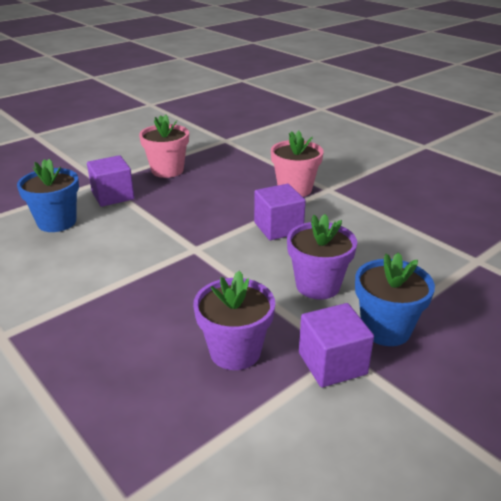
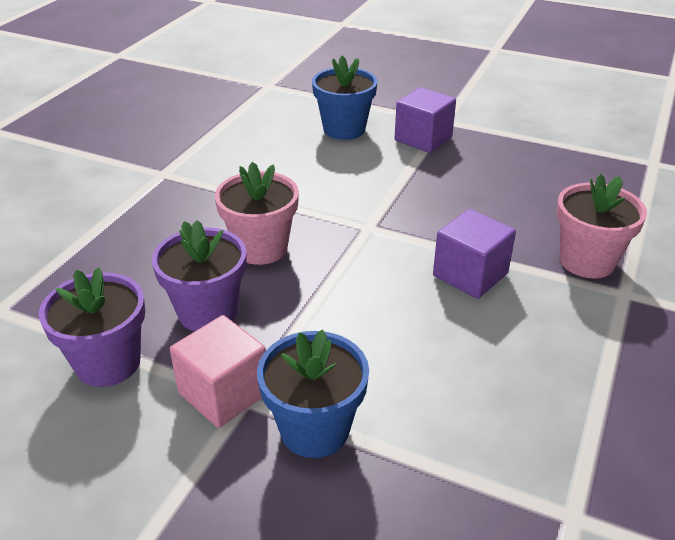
camera: 65 degrees right, 5 degrees up
(167, 170) = (517, 150): pink flower pot -> pink flower pot (261, 248)
(318, 285) = (367, 343): purple flower pot -> purple flower pot (108, 363)
(332, 363) = (224, 393): purple cube -> pink cube

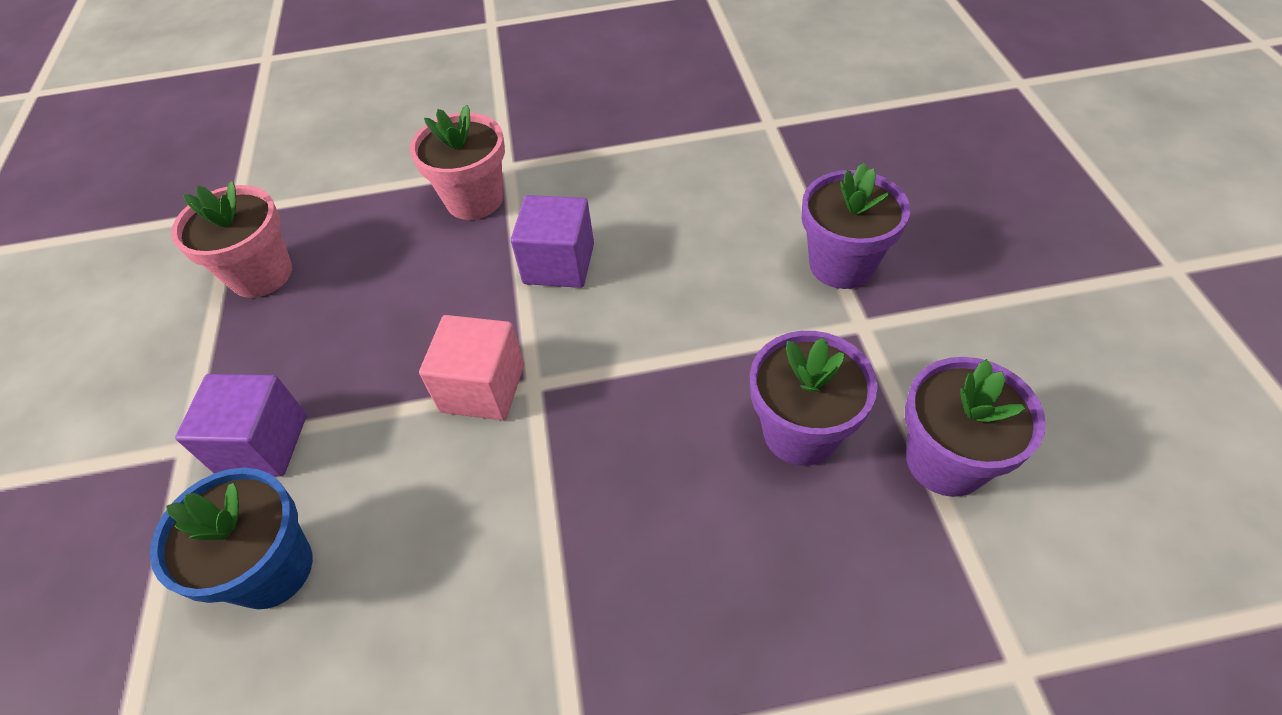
camera: 120 degrees left, 15 degrees up
(224, 393) = (874, 343): pink cube -> pink cube (482, 388)
(261, 248) = (656, 462): pink flower pot -> pink flower pot (261, 274)
(314, 429) = (841, 264): blue flower pot -> purple flower pot

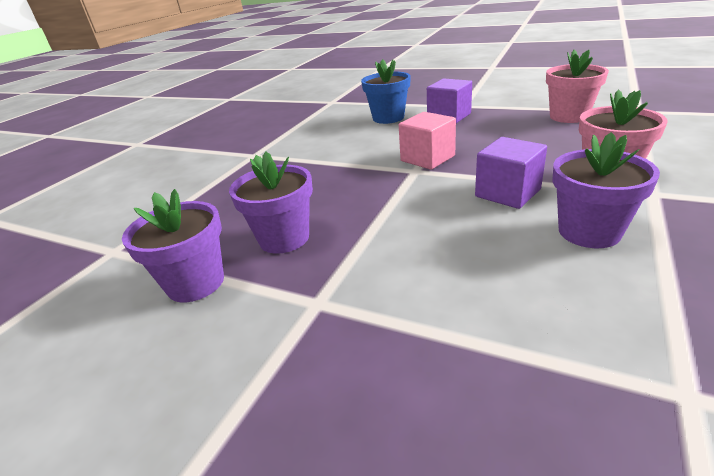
camera: 125 degrees right, 20 degrees down
(841, 264) = (384, 324): purple flower pot -> purple flower pot (589, 232)

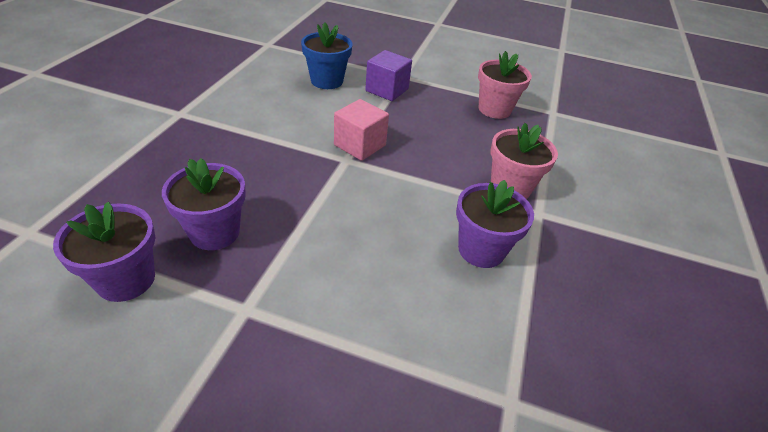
camera: 15 degrees left, 10 degrees up
(507, 193) = (425, 199): purple cube -> none

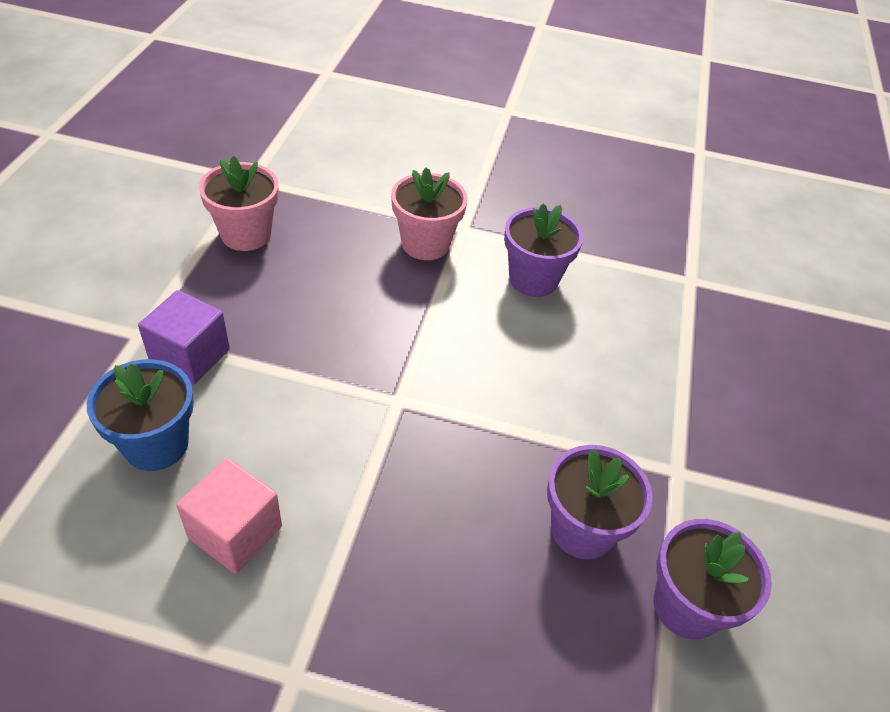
camera: 95 degrees left, 5 degrees up
(360, 145) = (361, 386): pink cube -> pink cube (235, 532)

